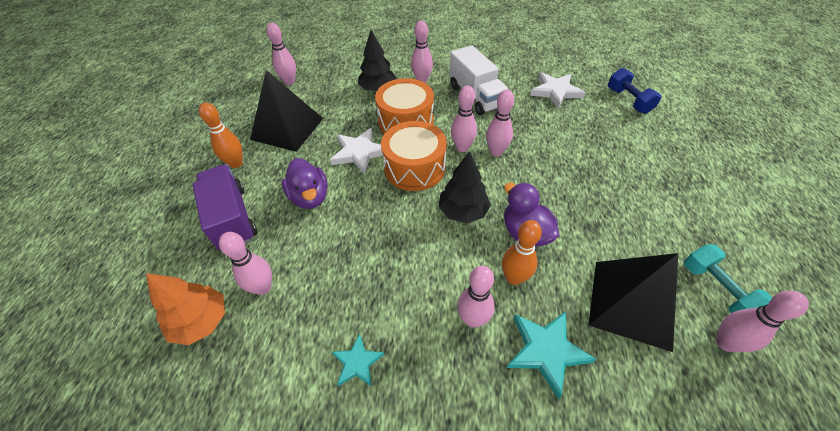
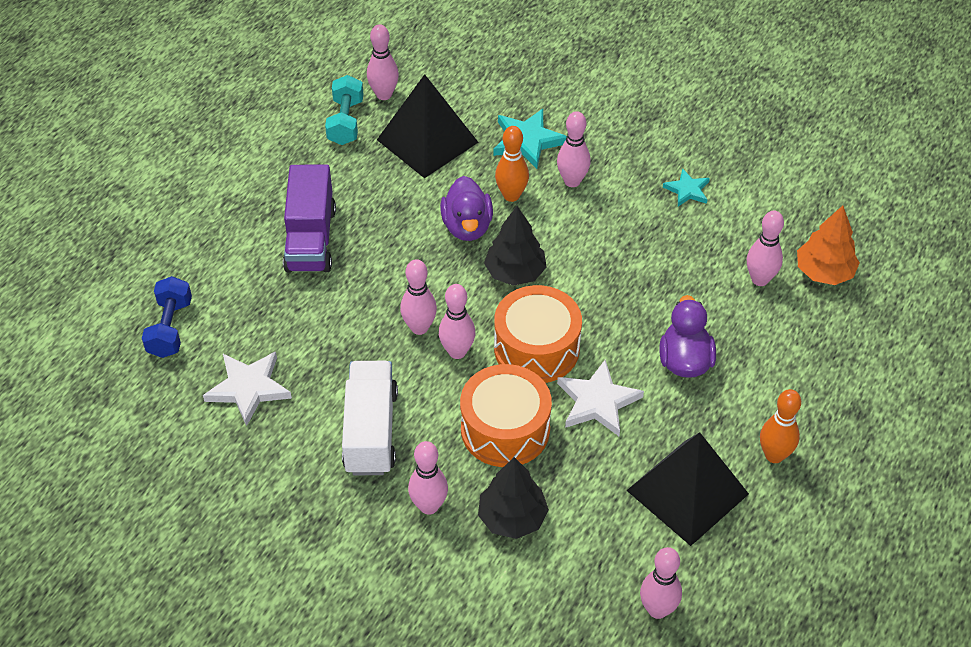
camera: 155 degrees left, 0 degrees up
(232, 218) = (786, 371): purple truck -> purple truck (310, 239)

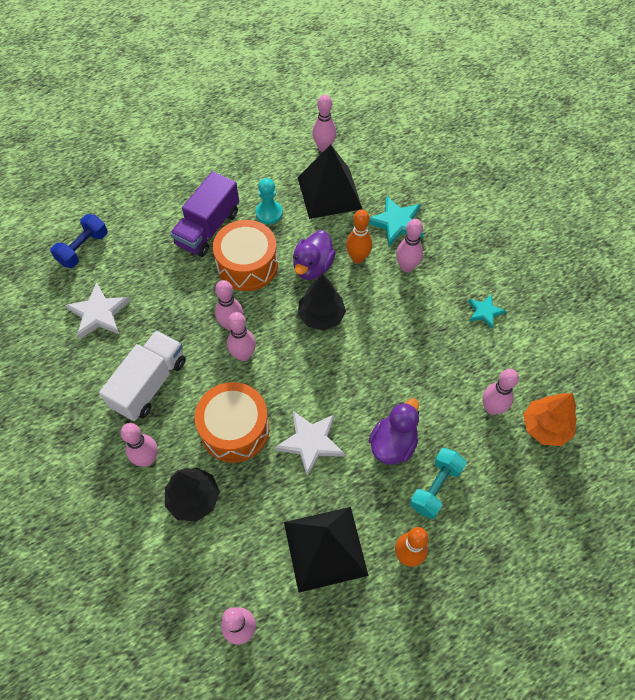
camera: 30 degrees right, 10 degrees up
(346, 122) = (286, 156): turquoise dumbbell -> turquoise dumbbell (435, 487)
(372, 192) = (269, 213): none -> turquoise pawn
(536, 348) = (297, 380): orange drum -> orange drum (247, 265)

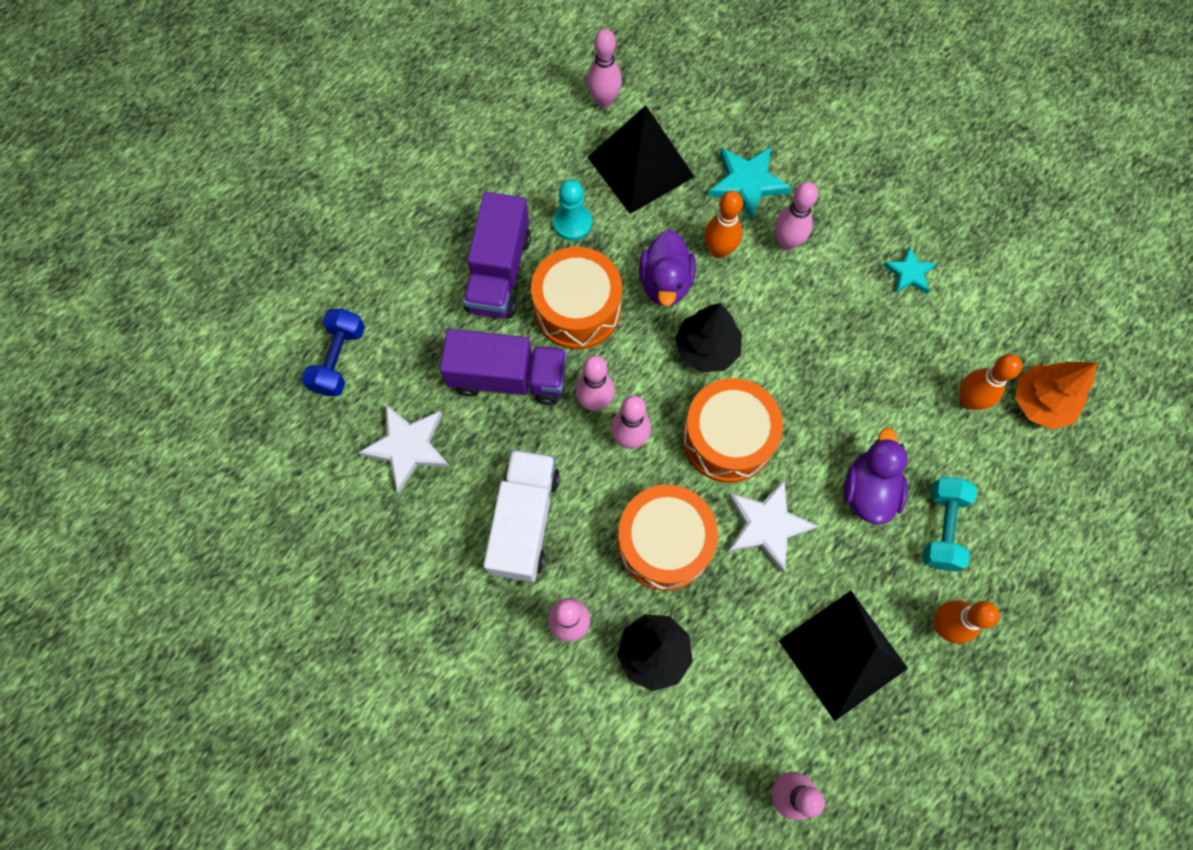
camera: 20 degrees left, 10 degrees up
(183, 292) = (508, 378): none -> purple truck
(309, 377) = (727, 438): none -> orange drum
(492, 408) = (968, 400): pink bowling pin -> orange bowling pin

